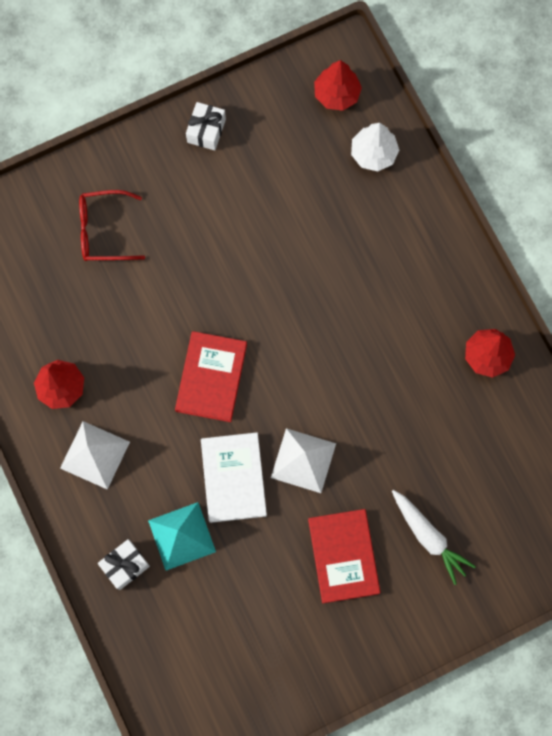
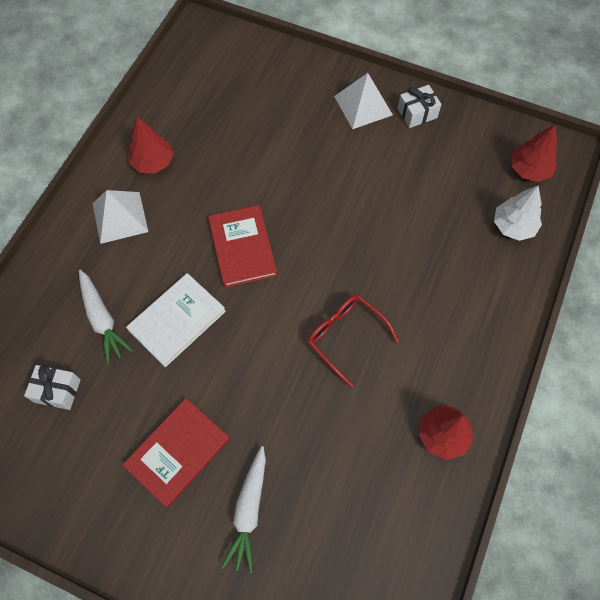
camera: 50 degrees right, 10 degrees down
(104, 231) = (287, 107): red glasses -> red glasses (345, 336)
(125, 565) = (49, 298): white gift -> white gift (57, 391)
(182, 536) = (102, 319): turquoise pyramid -> white carrot
(211, 377) = (242, 247): red book -> red book turned 75 degrees counterclockwise
(303, 460) = (232, 360): white pyramid -> white pyramid (363, 105)

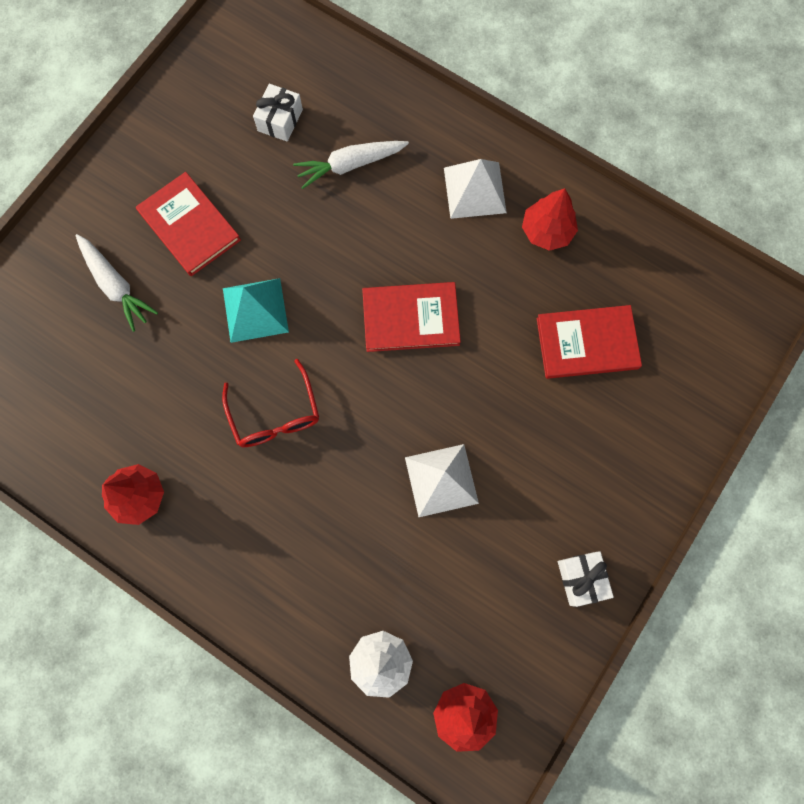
camera: 100 degrees right, 10 degrees up
(177, 320) = (333, 238): white book -> none
(243, 127) = (587, 343): none -> red book
(249, 510) = (116, 285): white carrot -> white carrot turned 150 degrees counterclockwise
(254, 373) = (255, 310): none -> turquoise pyramid
(345, 336) = (275, 414): red glasses -> red glasses turned 105 degrees clockwise
(363, 105) = (603, 506): white pyramid -> white pyramid (441, 480)

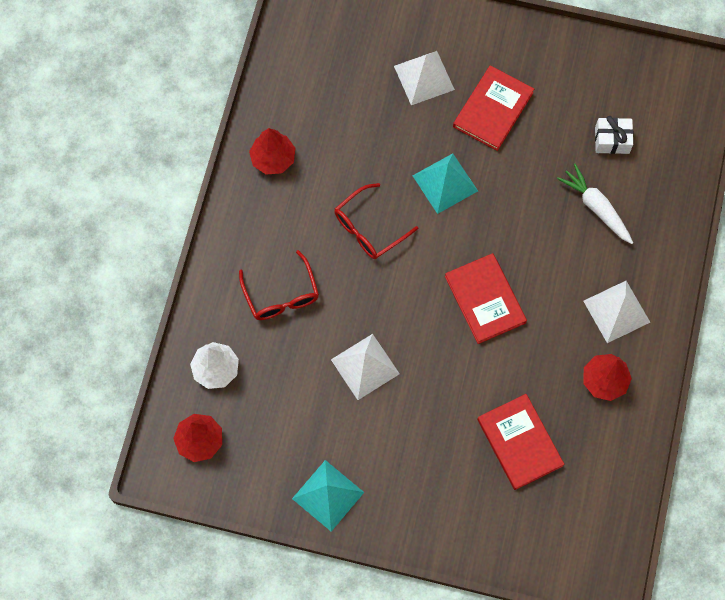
camera: 70 degrees right, 5 degrees down
(116, 285) = (424, 77): white carrot -> white pyramid
(317, 547) = (281, 295): none -> red glasses
(581, 578) = (328, 495): white gift -> turquoise pyramid

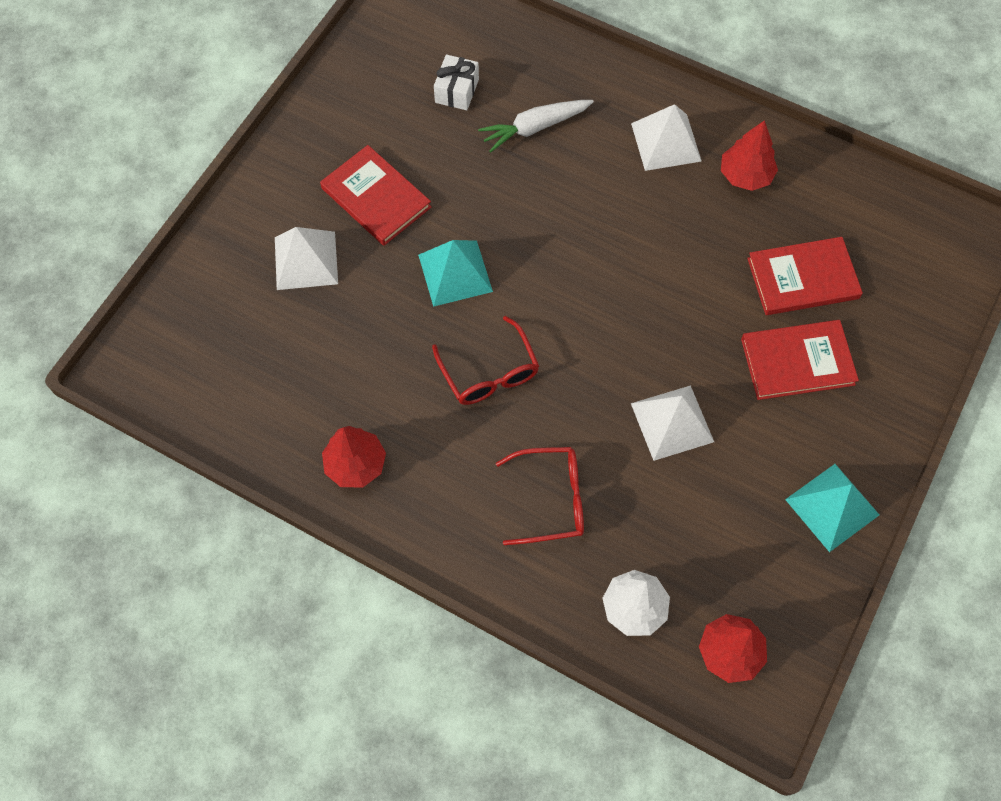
camera: 75 degrees left, 5 degrees down
(485, 299) = (617, 268): red book -> red book (797, 361)

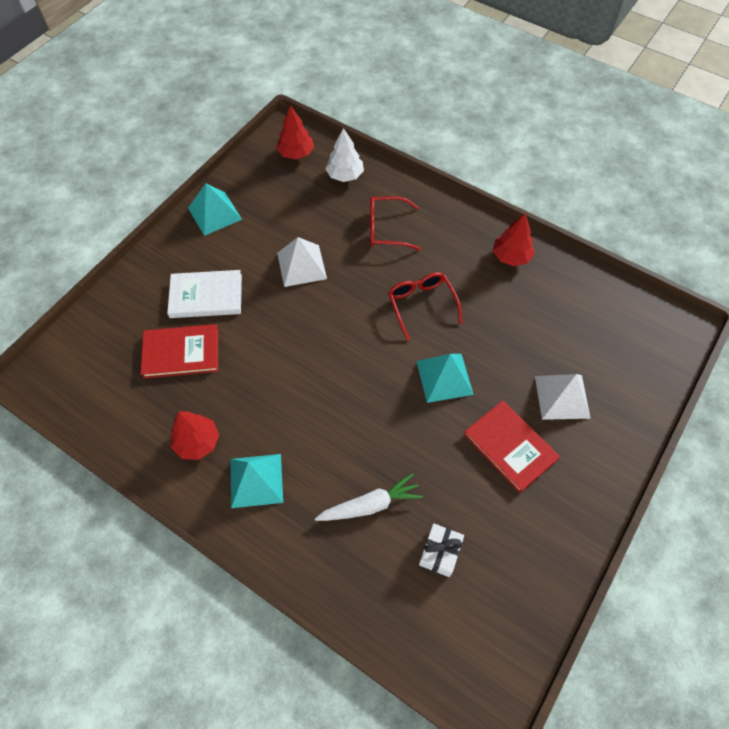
camera: 175 degrees left, 5 degrees down
(666, 142) = (256, 480): white pyramid -> turquoise pyramid
(797, 361) = (206, 296): red book -> white book

